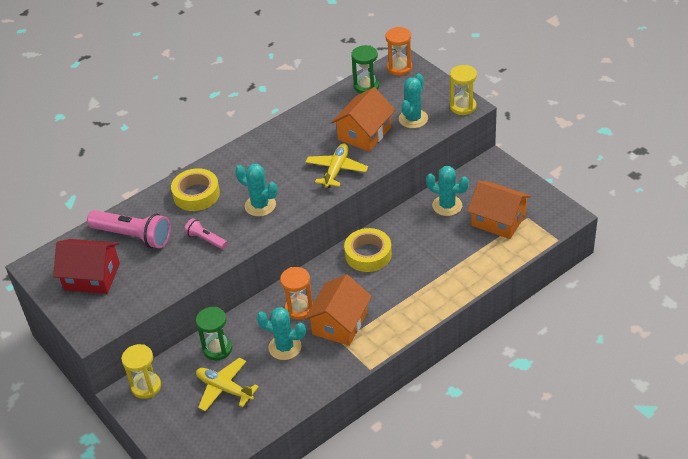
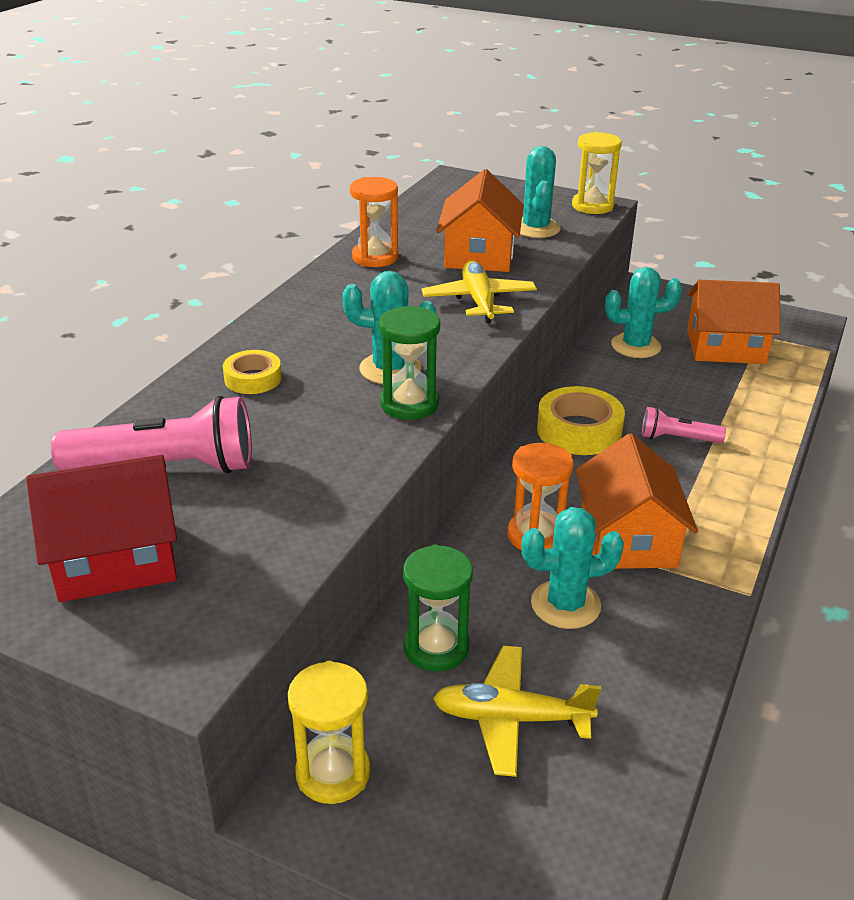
camera: 30 degrees left, 10 degrees down
(196, 194) = (253, 378): yellow tape -> yellow tape, size x0.60
(206, 240) = (328, 438): pink flashlight -> pink flashlight (677, 438)
(366, 86) = (428, 208): green hourglass -> green hourglass (409, 404)
(399, 68) = (457, 184): orange hourglass -> orange hourglass (375, 257)

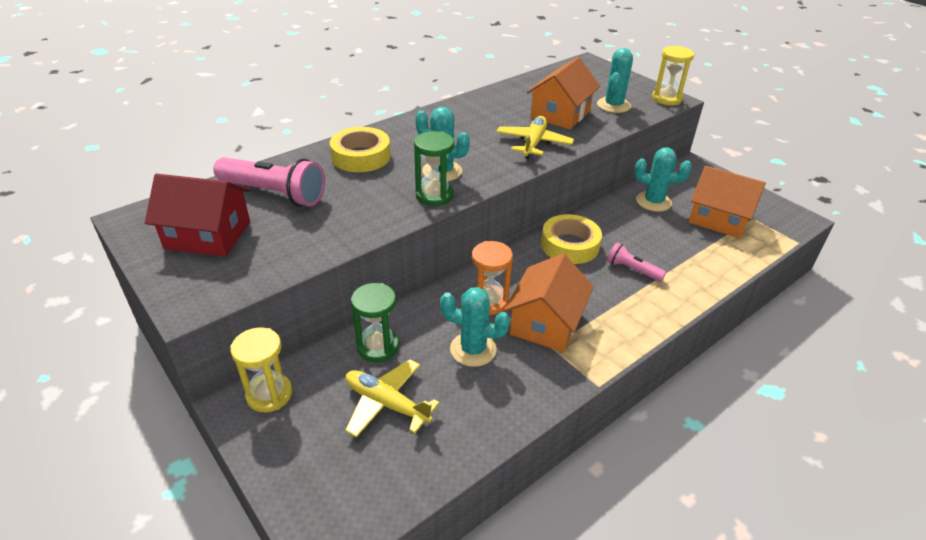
camera: 25 degrees right, 5 degrees up
(253, 378) = (361, 156): yellow tape -> yellow tape, size x1.67
(375, 257) = (493, 101): orange hourglass -> none

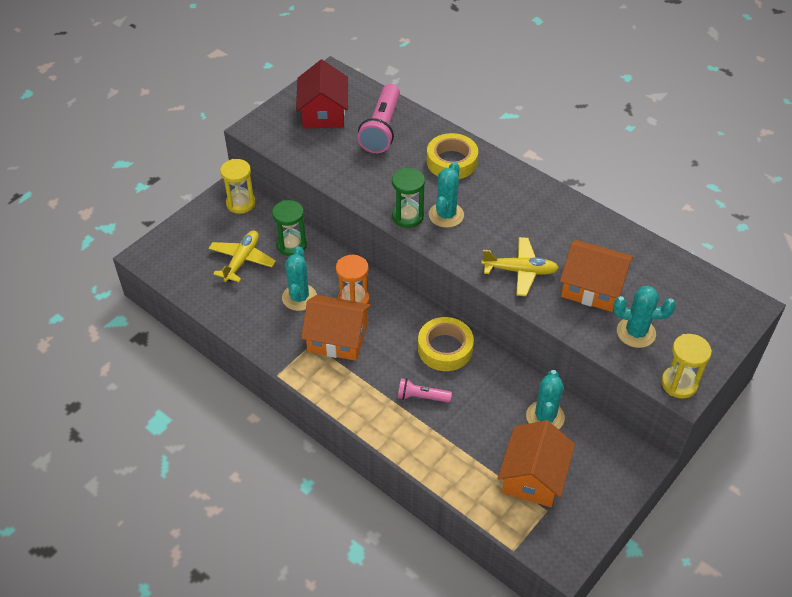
camera: 80 degrees right, 10 degrees up
(632, 270) = (421, 397): pink flashlight -> pink flashlight turned 105 degrees counterclockwise

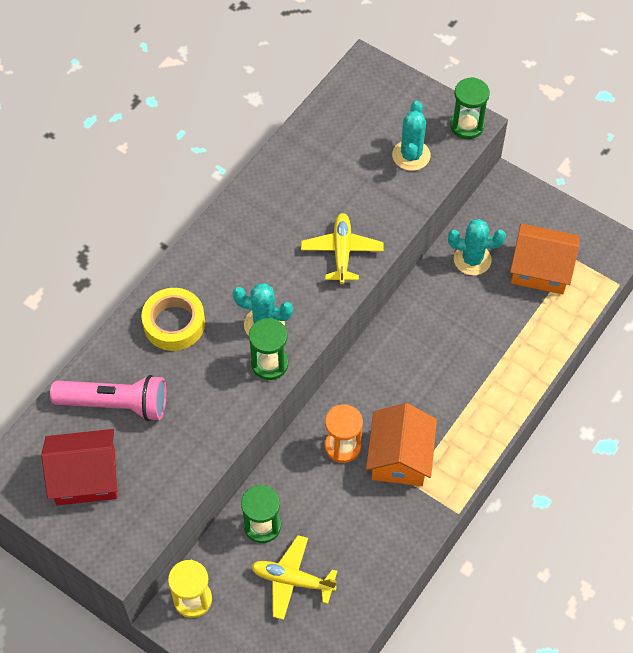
camera: 95 degrees left, 10 degrees up
(299, 297) = (345, 505): turquoise cactus -> none
(421, 397) = (465, 368): pink flashlight -> none
(445, 348) = (400, 350): yellow tape -> none
(592, 287) = (357, 189): orange house -> none
(679, 383) = (467, 126): yellow hourglass -> green hourglass

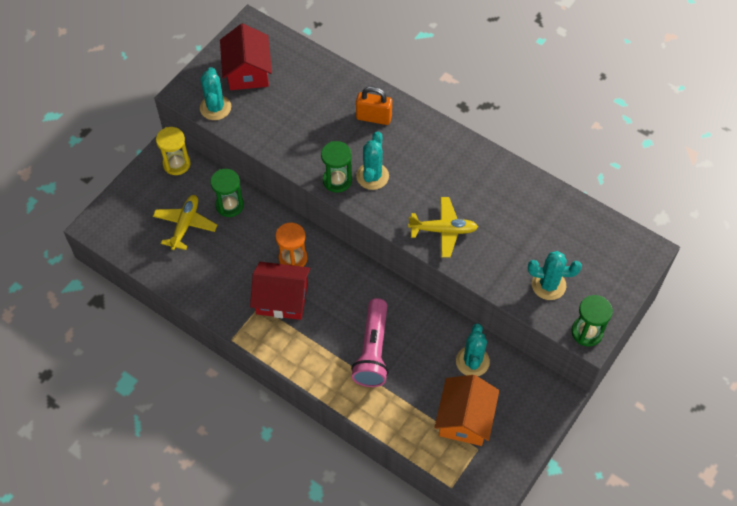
camera: 90 degrees right, 0 degrees up
(115, 404) = (305, 85): pink flashlight -> pink flashlight (373, 350)
(146, 515) = (215, 108): none -> turquoise cactus
(174, 323) = (373, 118): yellow tape -> orange padlock
(400, 457) = (282, 298): orange house -> red house

